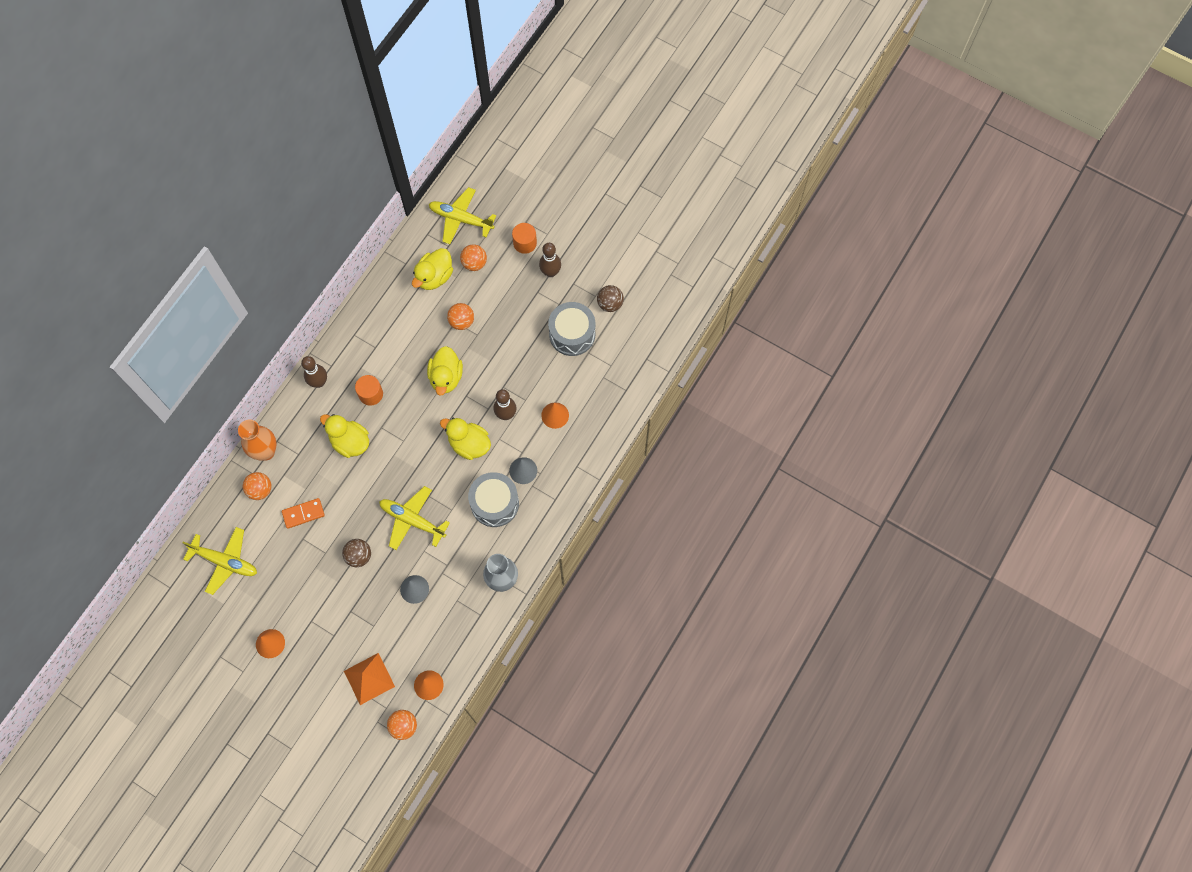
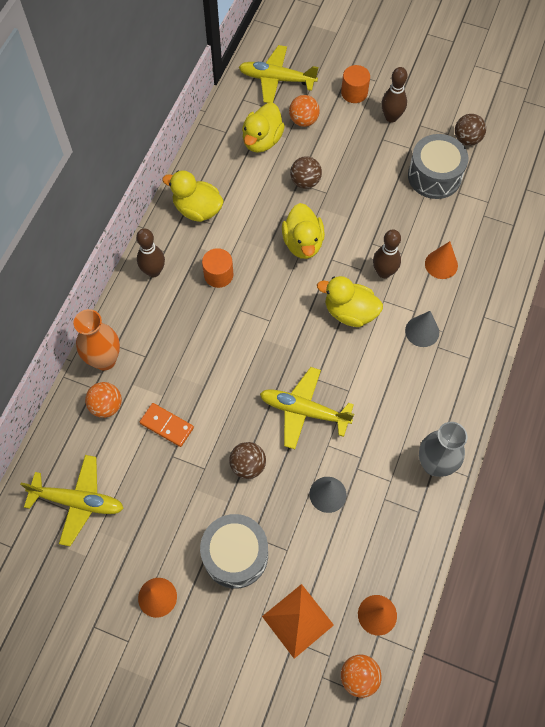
camera: 10 degrees left, 5 degrees down
(303, 514) = (166, 426): orange domino -> orange domino turned 60 degrees clockwise
(350, 442) = (206, 332): yellow duck -> yellow duck (197, 209)
(461, 321) = (305, 182): orange ball -> brown ball
(495, 503) = (399, 374): grey drum -> grey drum (235, 555)

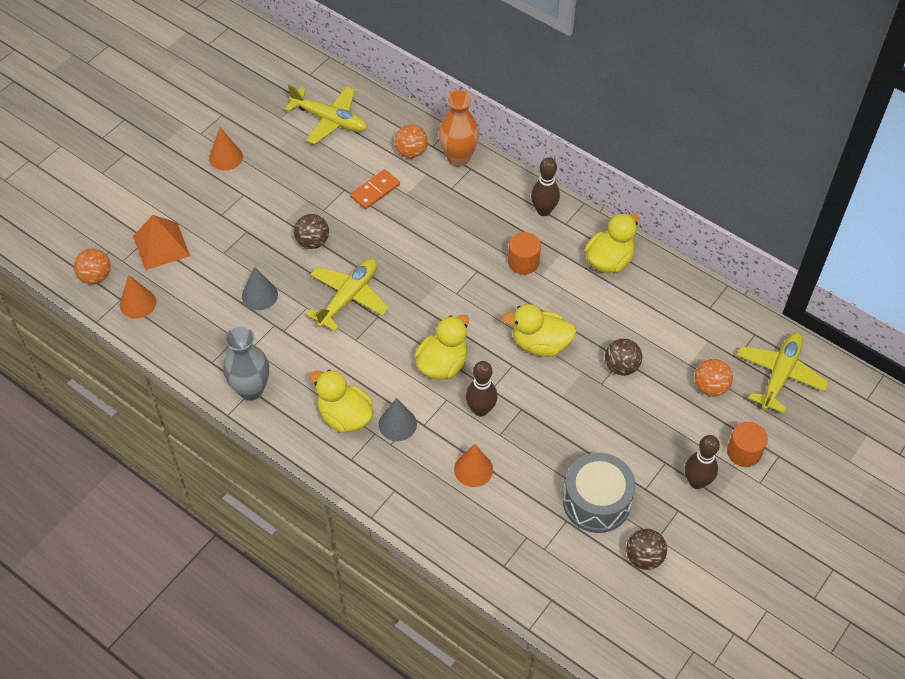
camera: 105 degrees right, 10 degrees down
(78, 501) = (330, 120): yellow plane -> yellow plane turned 90 degrees counterclockwise
(235, 555) = (236, 215): grey drum -> none
(262, 140) = (689, 339): yellow duck -> yellow duck (345, 416)

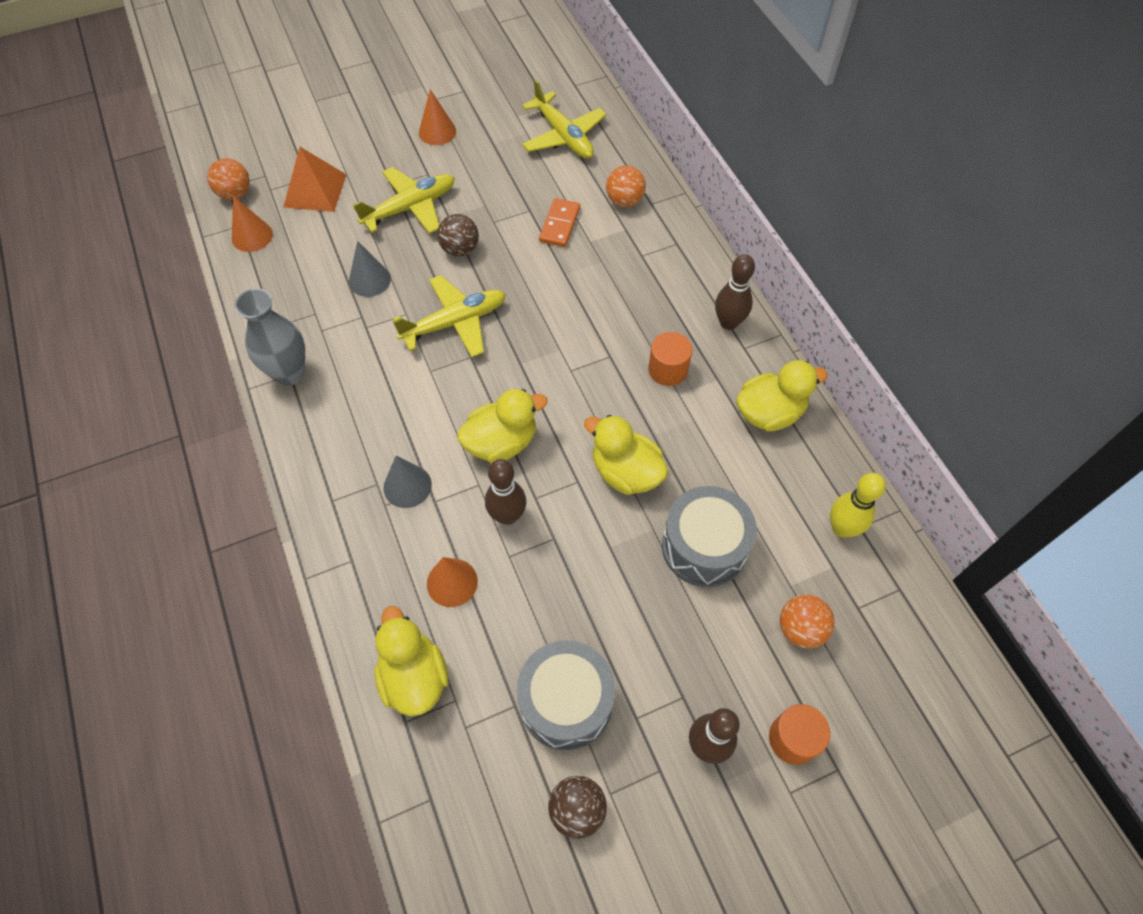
camera: 30 degrees right, 5 degrees up
(345, 416) = (359, 449): yellow duck -> yellow duck (414, 677)
(375, 191) = (559, 224): orange domino -> orange domino turned 60 degrees counterclockwise
(458, 158) = (670, 227): orange vase -> none
(621, 366) = (704, 546): brown ball -> grey drum
(699, 313) = (842, 528): none -> yellow bowling pin
(780, 375) = (902, 660): yellow plane -> yellow plane (410, 208)

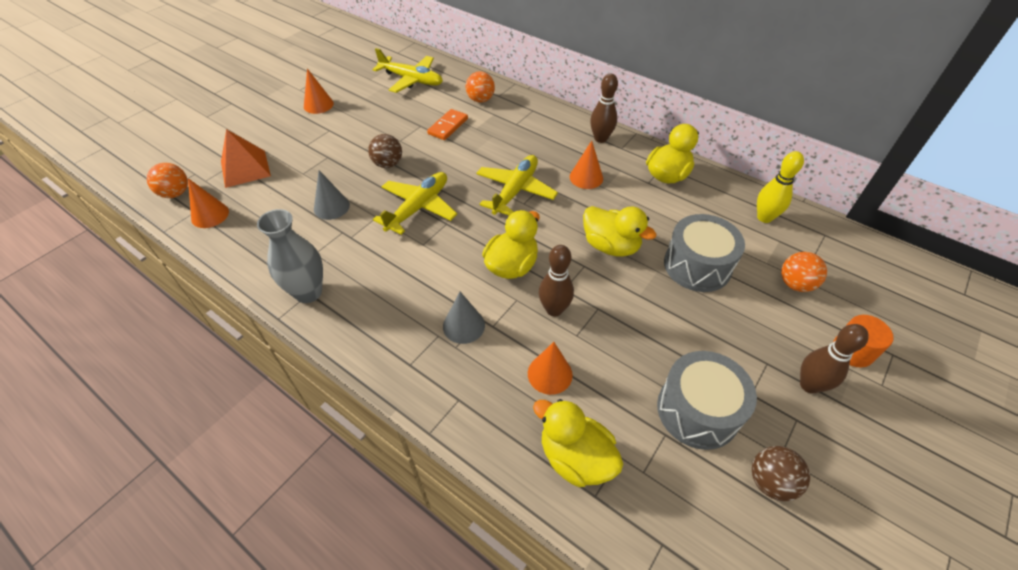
camera: 30 degrees left, 10 degrees down
(410, 208) = (331, 153): yellow plane -> yellow plane (515, 191)
(559, 224) = (448, 126): orange domino -> orange domino turned 45 degrees clockwise
(625, 472) = (611, 246): yellow duck -> yellow duck turned 150 degrees counterclockwise
(668, 369) = (586, 177): orange cylinder -> orange cone

